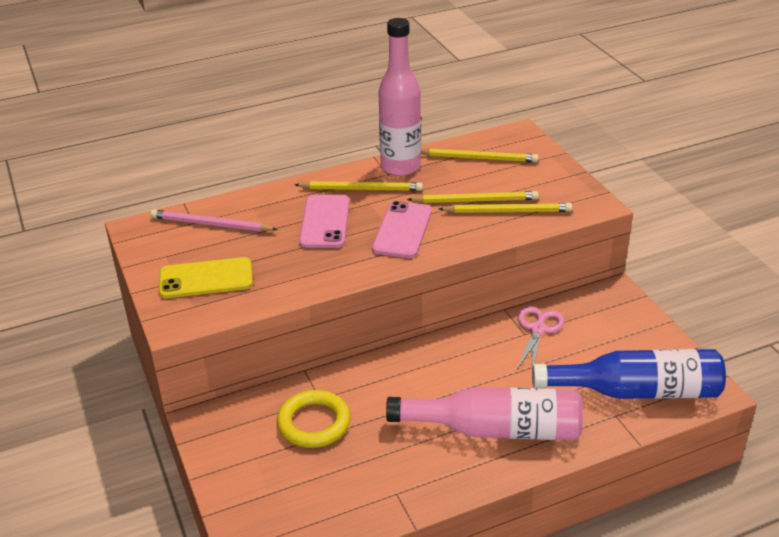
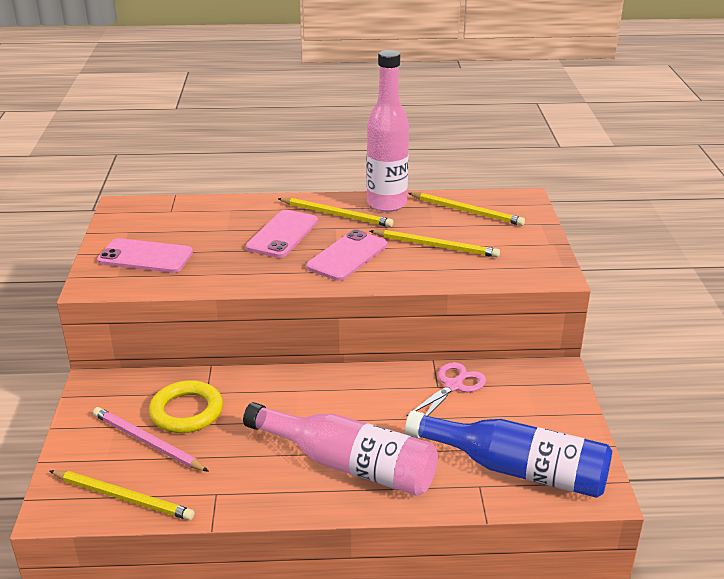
camera: 20 degrees right, 5 degrees down
(206, 279) = (145, 257): yellow phone -> pink phone
(211, 224) = (184, 215): pink pencil -> pink pencil (147, 442)
(508, 211) = (460, 262): yellow pencil -> yellow pencil (123, 497)

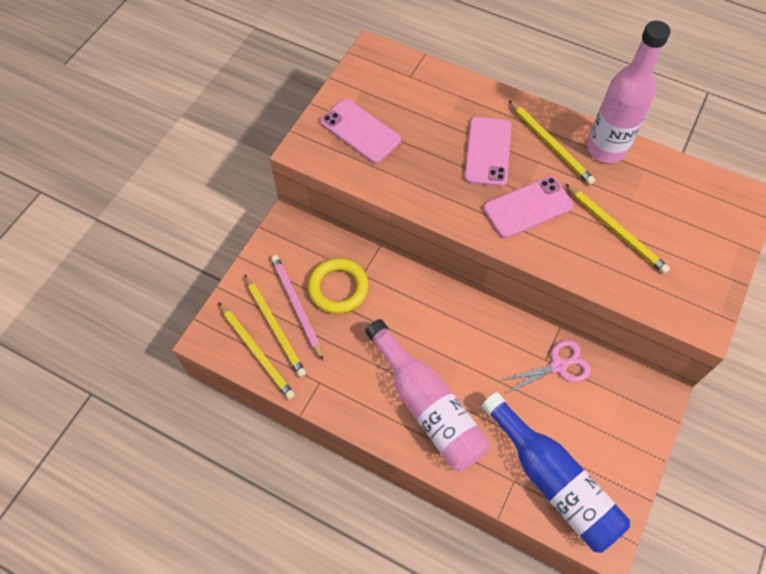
camera: 30 degrees right, 30 degrees up
(283, 234) = (488, 151): pink phone -> pink phone turned 45 degrees counterclockwise
(467, 211) = (677, 193): yellow pencil -> yellow pencil (275, 327)

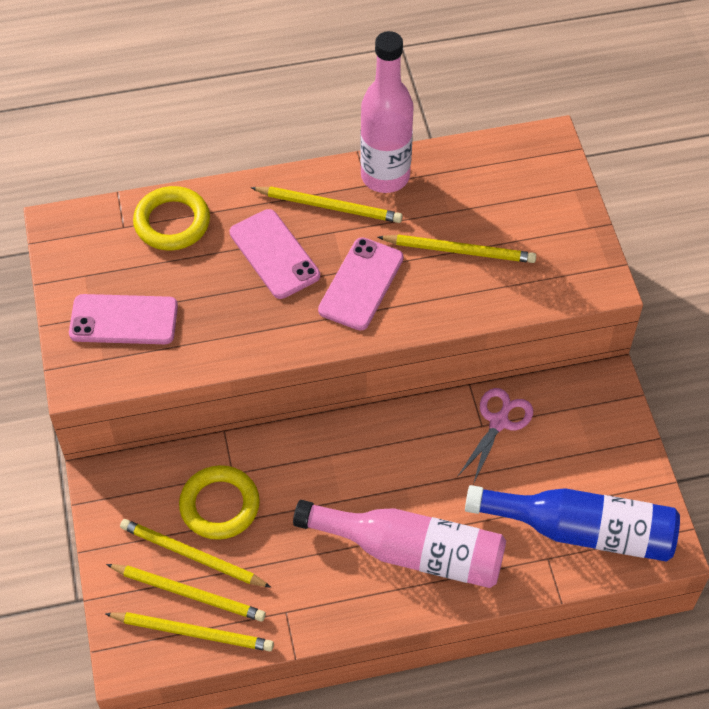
camera: 40 degrees left, 5 degrees down
(296, 306) = (192, 555): pink pencil -> yellow pencil
(441, 92) = (172, 222): none -> yellow ring

